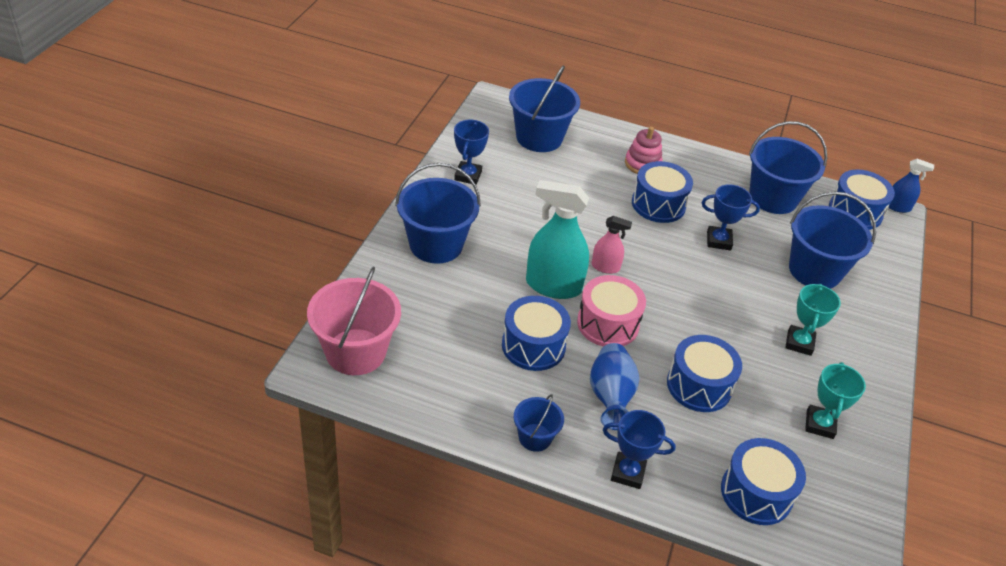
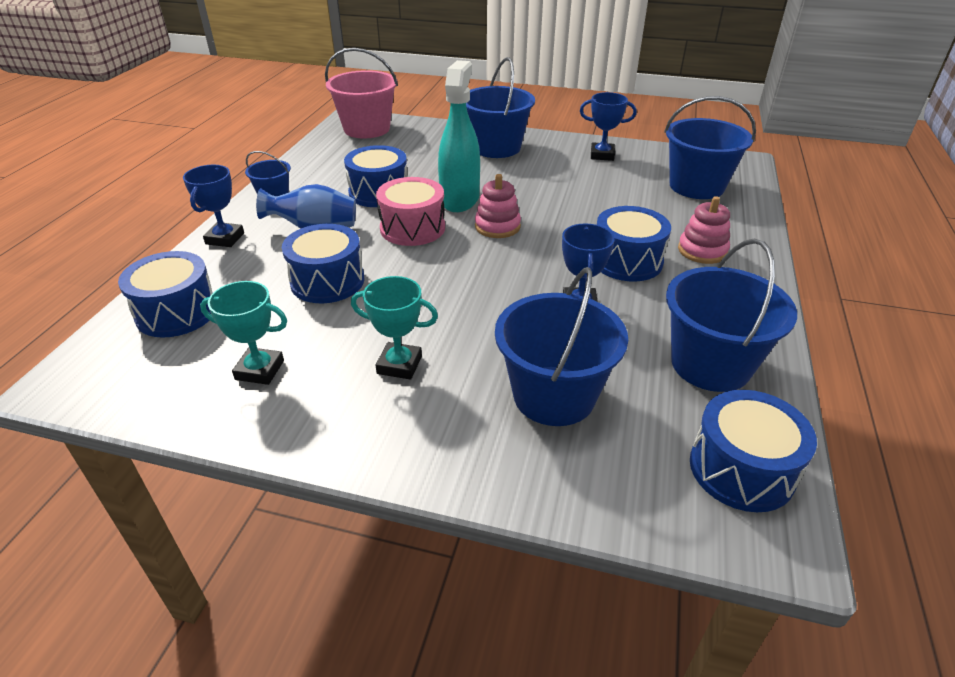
camera: 90 degrees right, 5 degrees down
(605, 267) = (497, 226): pink spray bottle -> pink stacking toy
(897, 207) = (805, 546): blue spray bottle -> none

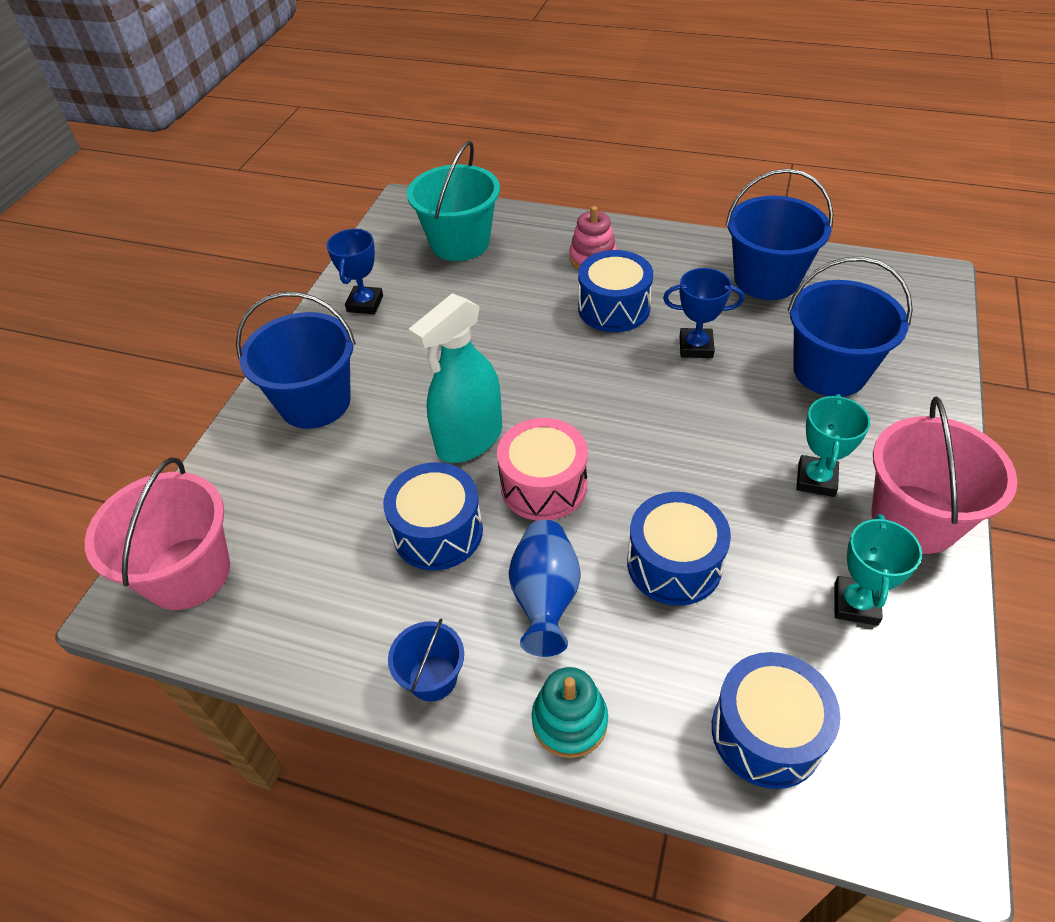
camera: 85 degrees left, 10 degrees up
(225, 238) = (569, 721): blue trophy -> turquoise stacking toy
(339, 426) = (914, 519): none -> pink bucket
(460, 199) = (469, 440): turquoise spray bottle -> turquoise spray bottle turned 60 degrees counterclockwise
(497, 226) = (542, 403): pink stacking toy -> none
(696, 186) = (460, 243): blue bucket -> turquoise bucket
(741, 469) = (878, 283): blue drum -> none

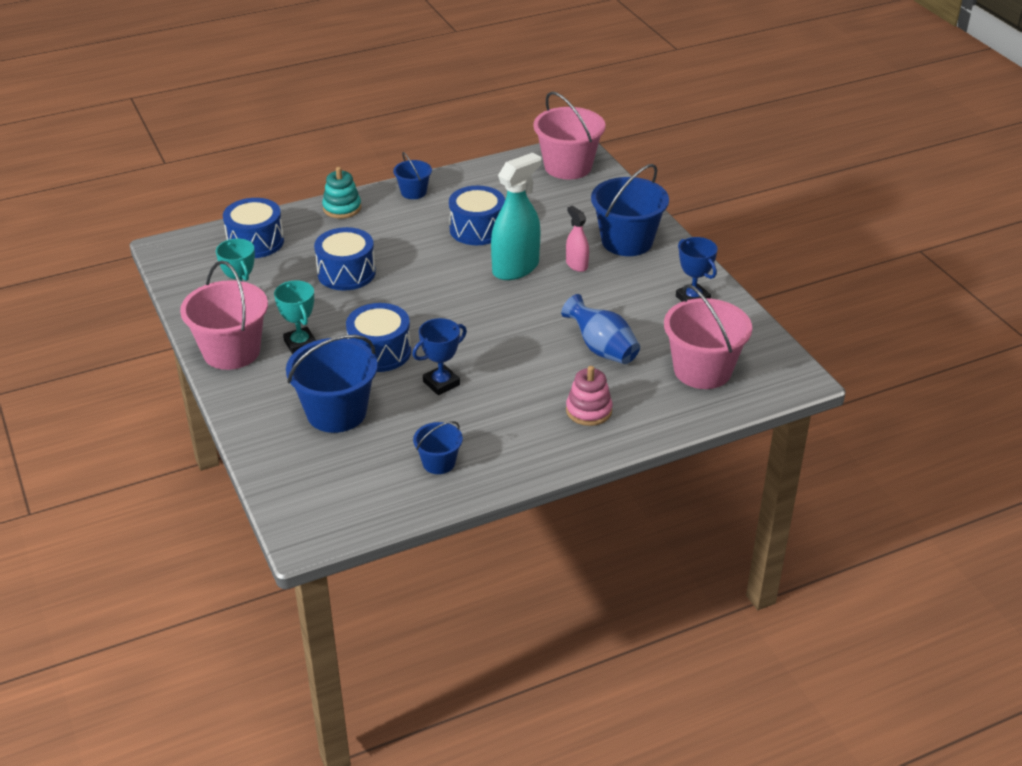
camera: 135 degrees right, 10 degrees down
(404, 404) = (576, 265): none -> pink spray bottle
(460, 243) = (702, 370): turquoise bucket -> pink bucket
(469, 440) = (515, 268): turquoise spray bottle -> turquoise spray bottle turned 45 degrees clockwise
(543, 485) = (448, 270): pink drum -> none
(545, 598) = (395, 233): blue vase -> blue vase (602, 349)
(614, 308) = (526, 381): blue drum -> blue drum (380, 352)
(766, 279) = (439, 463): blue bucket -> blue bucket, size x0.53

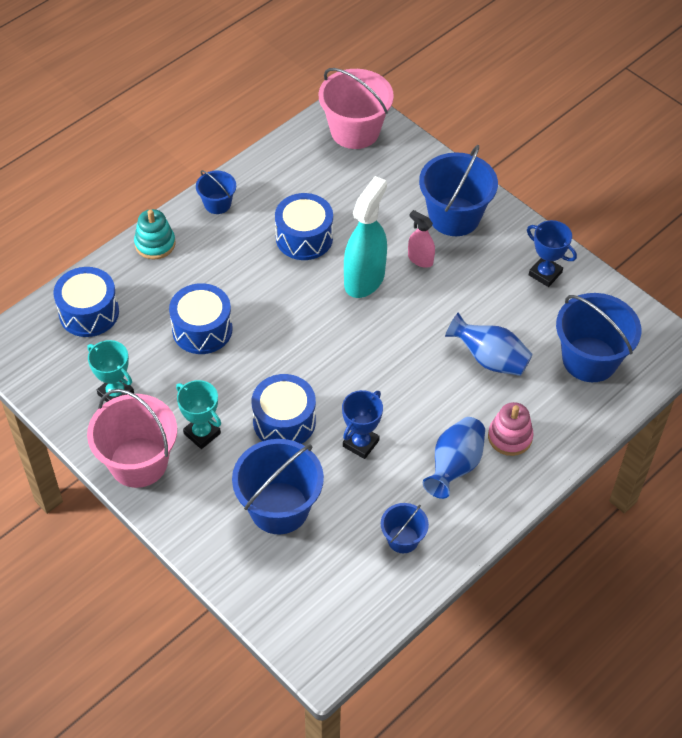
camera: 20 degrees left, 15 degrees up
(521, 420) = (454, 466): none -> blue vase
(702, 370) = (589, 359): pink bucket -> blue bucket

